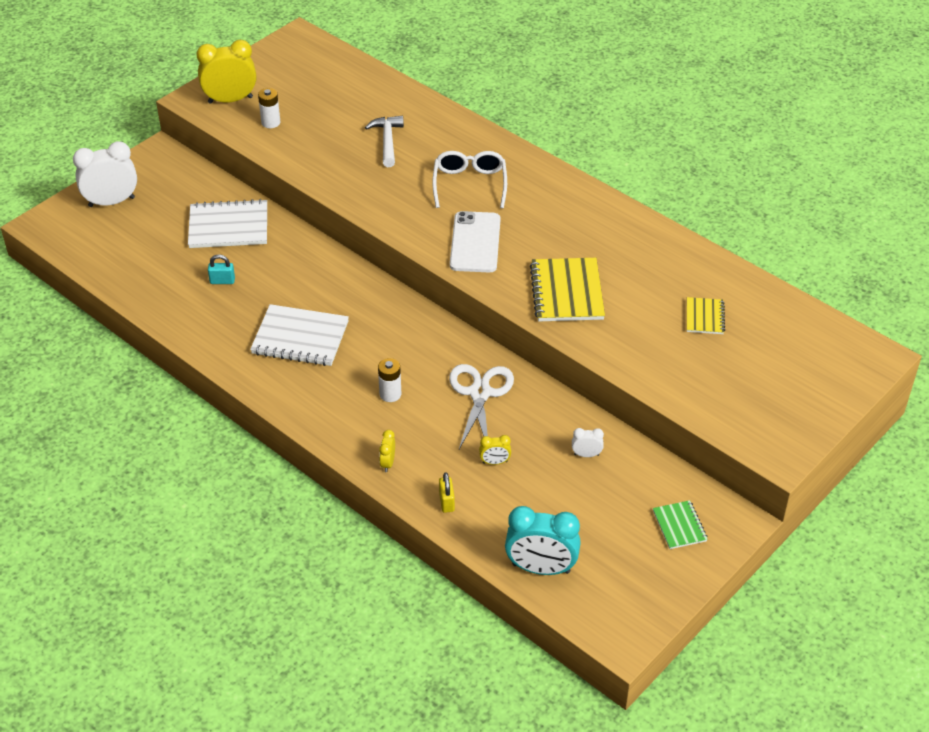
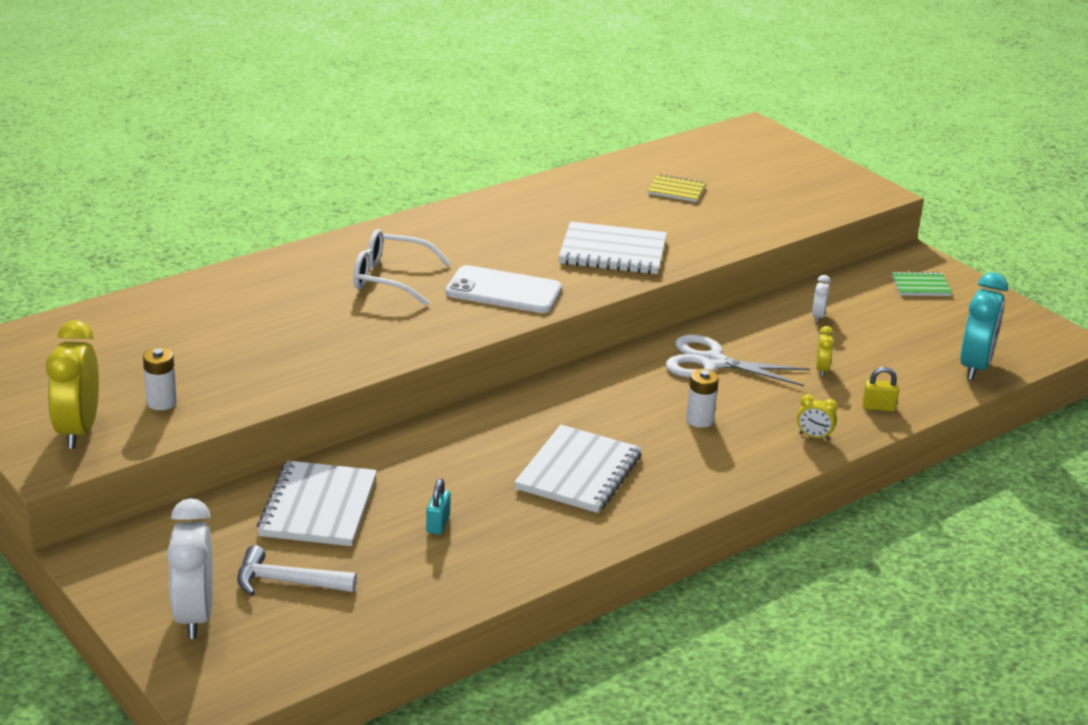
camera: 80 degrees left, 15 degrees down
(387, 141) = (266, 320): white hammer -> white hammer (286, 582)
(567, 292) = (612, 252): yellow notebook -> white notebook

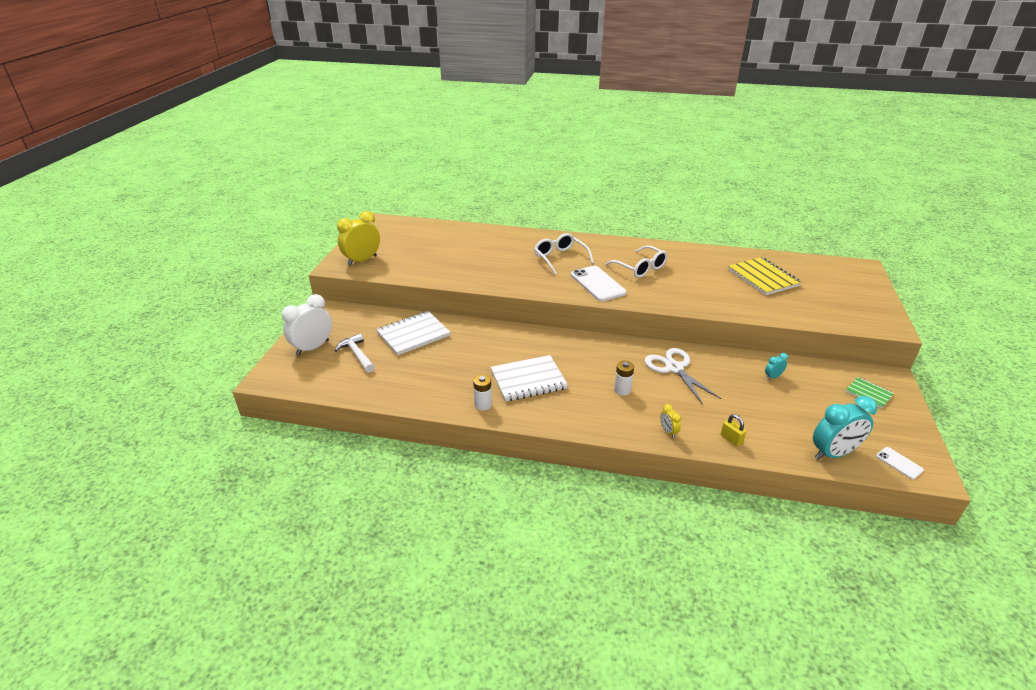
camera: 50 degrees right, 5 degrees up
(161, 402) = (402, 264): white battery -> white battery (483, 405)
(438, 524) = (440, 366): turquoise padlock -> none
(519, 243) = (640, 268): none -> white glasses
(612, 252) = (679, 290): white notebook -> none
(676, 190) = (763, 278): yellow notebook -> yellow notebook, size x1.83
(818, 316) = (772, 377): white clock -> turquoise clock
(822, 370) = (729, 403): yellow clock -> none
(1031, 343) = (899, 463): none -> white phone

